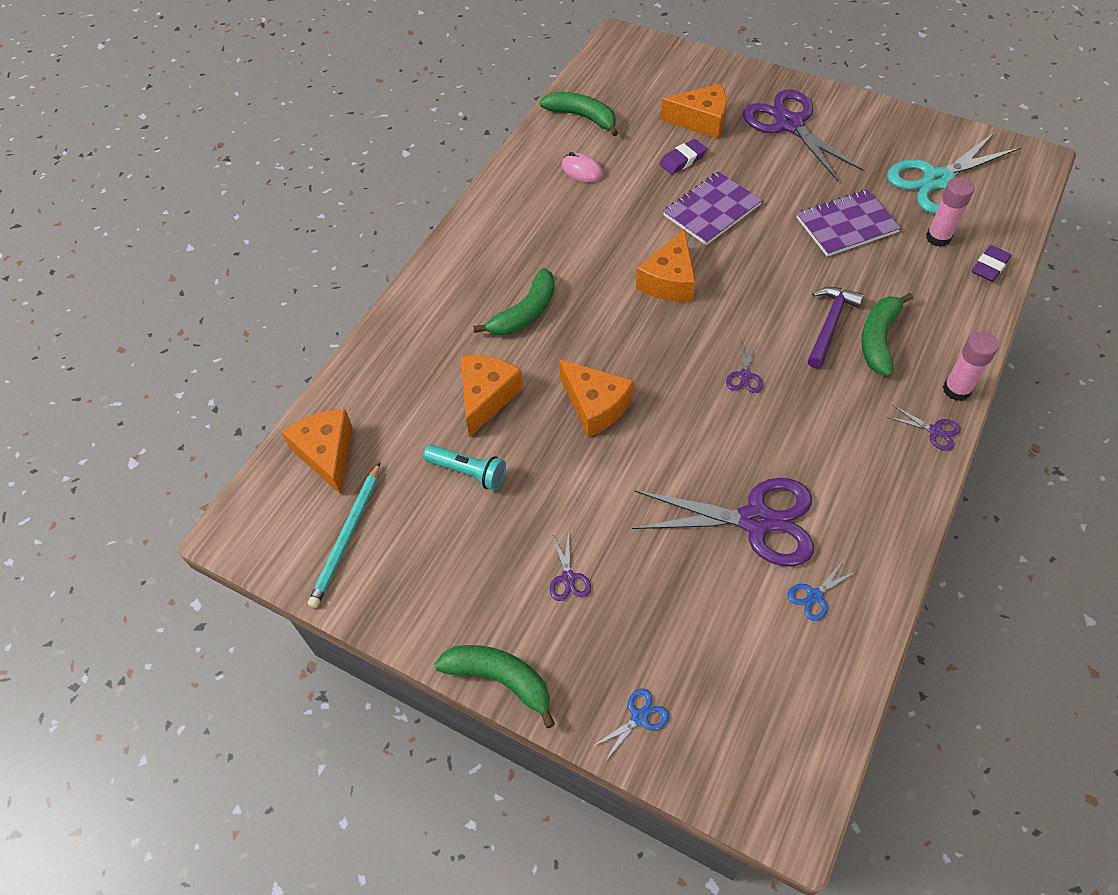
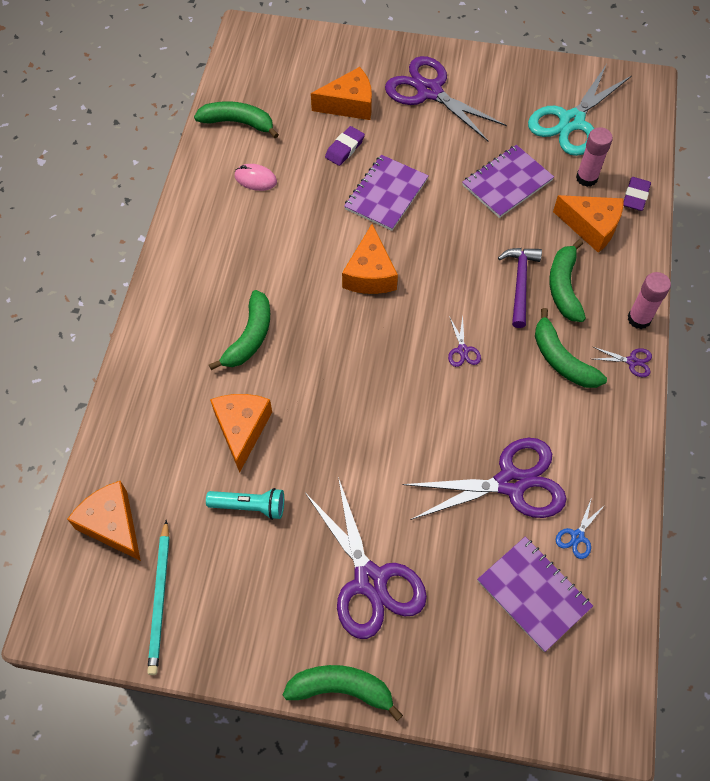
camera: 20 degrees left, 5 degrees up
(568, 578) = (370, 580): purple scissors -> purple scissors, size x2.45
(595, 405) = (342, 412): orange cheese -> orange cheese (591, 227)
(639, 717) = (468, 686): blue scissors -> none
(745, 642) = (533, 594): none -> purple notebook
(853, 410) = (561, 359): none -> green banana

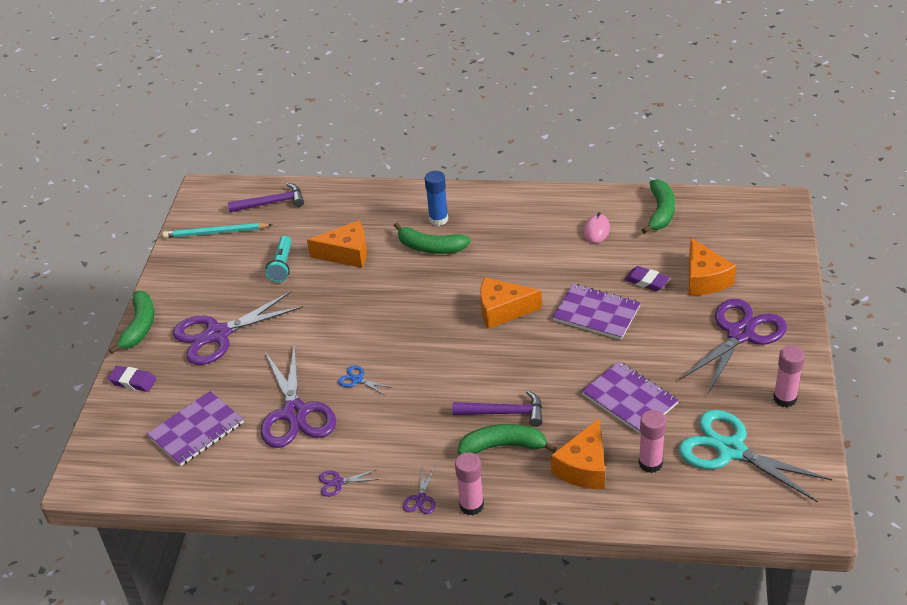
camera: 90 degrees right, 20 degrees down
(112, 524) = (272, 203): orange cheese -> purple hammer
(199, 326) = (438, 219): none -> blue glue stick
(462, 350) = (426, 376): purple scissors -> purple scissors (338, 482)
(513, 76) = (784, 399): none -> pink glue stick
(561, 359) = (420, 445): green banana -> none
(577, 536) = (243, 458): blue scissors -> blue scissors (357, 380)
(635, 196) = (633, 506): purple eraser -> purple eraser (133, 381)

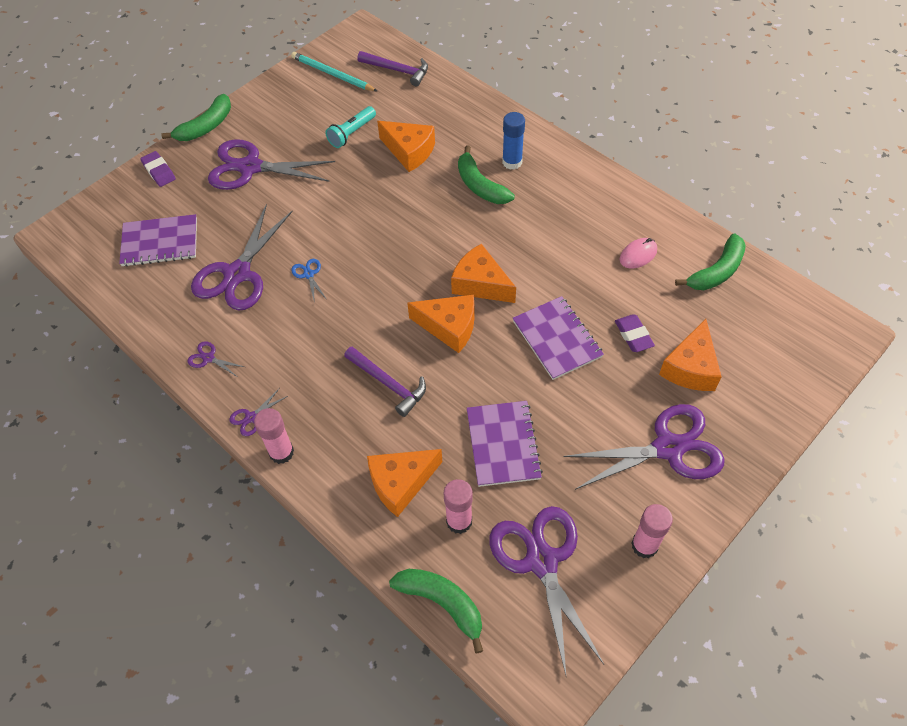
camera: 35 degrees right, 15 degrees up
(504, 446) = (358, 415): green banana -> green banana (442, 603)
(509, 351) = (449, 327): none -> orange cheese
(730, 450) = (541, 561): turquoise scissors -> purple scissors

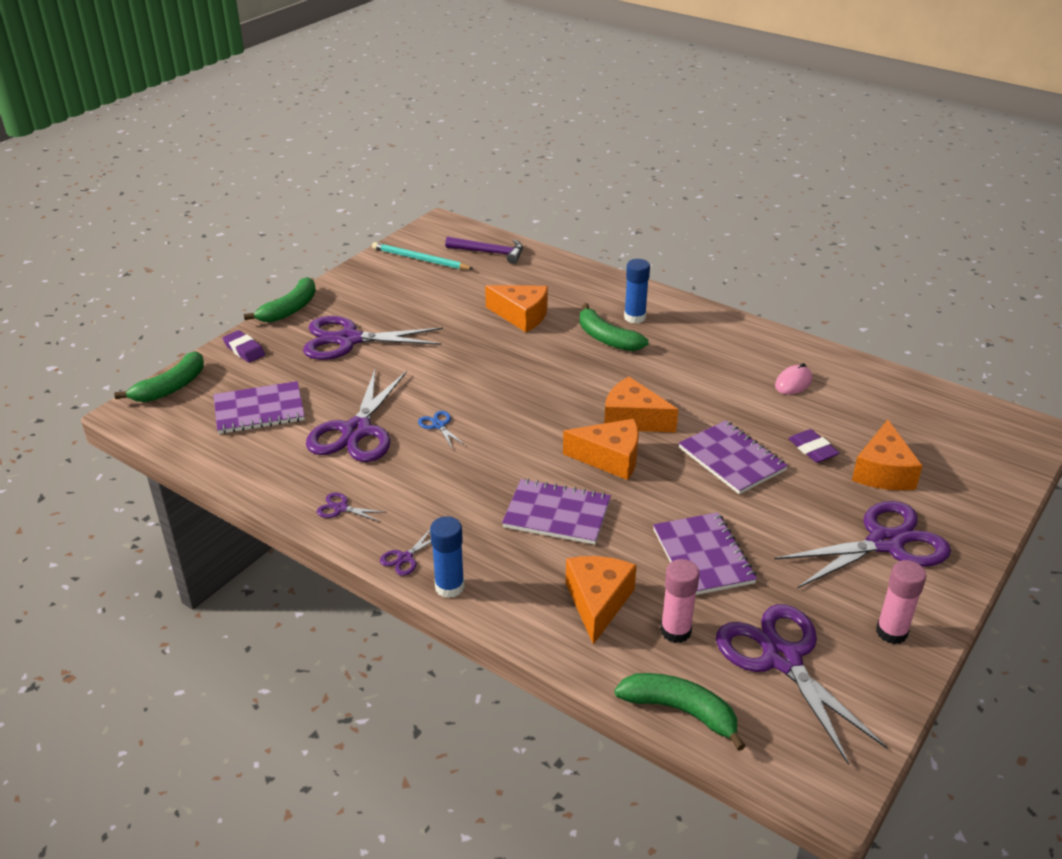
camera: 10 degrees left, 20 degrees down
(281, 452) = (449, 587): pink glue stick -> blue glue stick
(352, 133) = (454, 305): turquoise flashlight -> none
(388, 384) = (557, 514): purple hammer -> purple notebook
(401, 483) = (598, 602): orange cheese -> orange cheese turned 135 degrees clockwise
(716, 271) = (880, 390): green banana -> green banana (171, 387)

